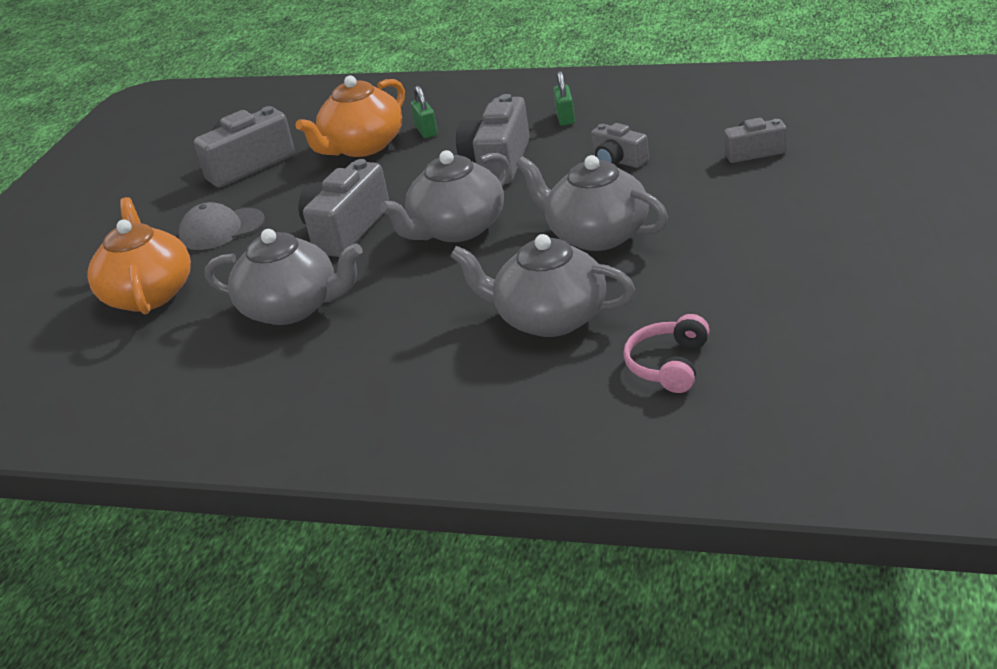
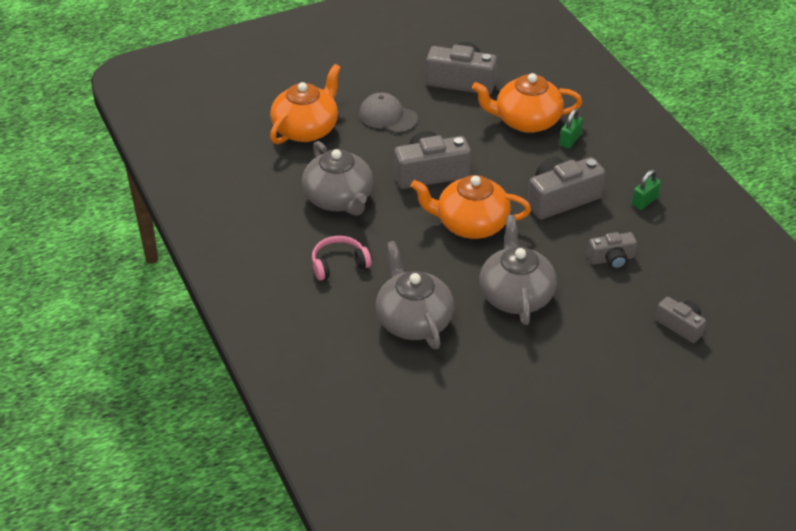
camera: 45 degrees right, 10 degrees up
(457, 229) = (471, 224): grey teapot -> orange teapot
(618, 161) = (611, 259): grey camera -> grey camera turned 105 degrees counterclockwise
(669, 365) = (408, 399): pink headphones -> pink headphones (339, 264)

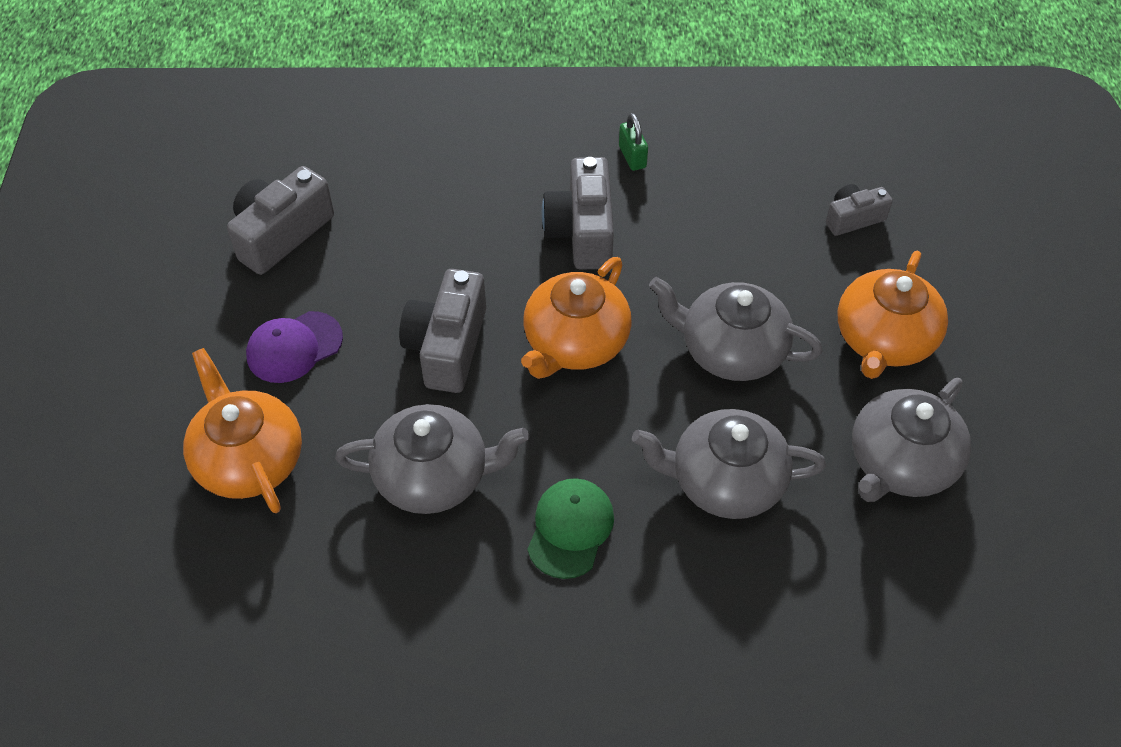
camera: 65 degrees left, 10 degrees up
(339, 264) = (570, 529): pink headphones -> green cap
(388, 116) = (294, 347): grey cap -> purple cap
(482, 401) = (900, 463): none -> grey teapot
(526, 121) = (412, 202): orange teapot -> orange teapot (884, 340)
(570, 140) = (478, 176): green padlock -> none
(611, 259) = (714, 230): grey camera -> none

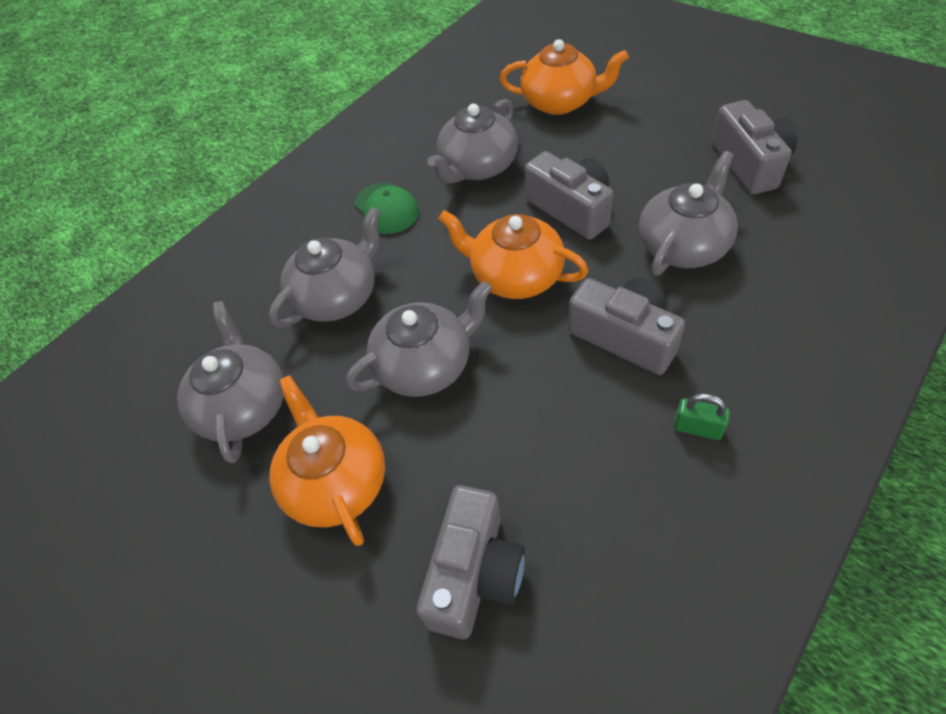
camera: 135 degrees right, 0 degrees up
(294, 347) = (632, 141): purple cap -> none
(440, 238) = (683, 245): none -> grey teapot
(575, 343) = (515, 276): orange teapot -> orange teapot turned 45 degrees counterclockwise
(853, 218) = (475, 573): grey camera -> grey camera, size x1.71

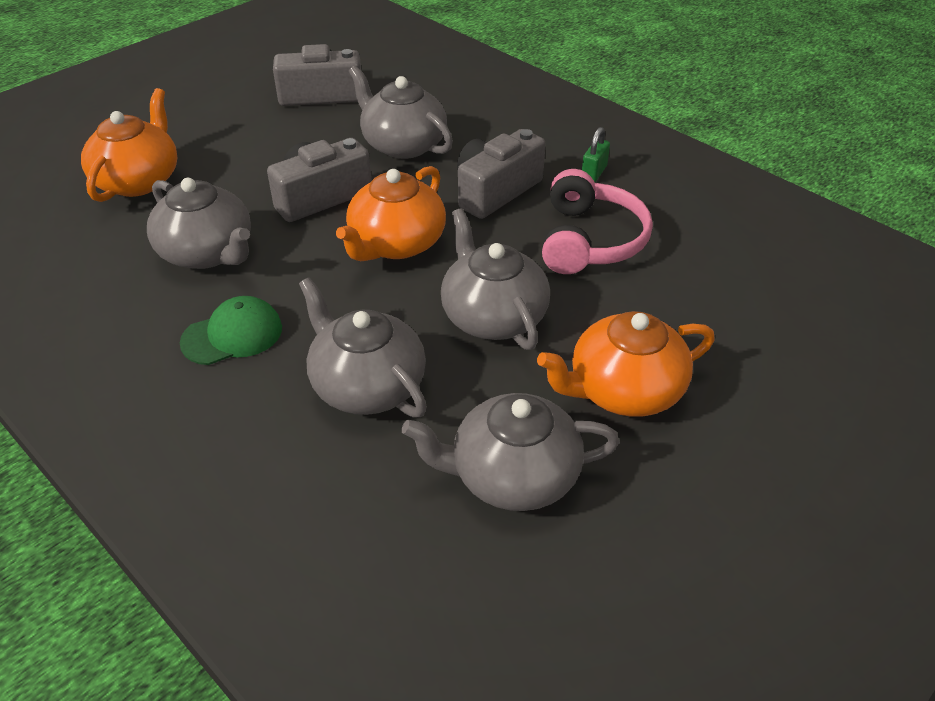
camera: 90 degrees left, 10 degrees down
(475, 573) = (716, 302): grey camera -> none
(560, 434) = (590, 240): none -> pink headphones

